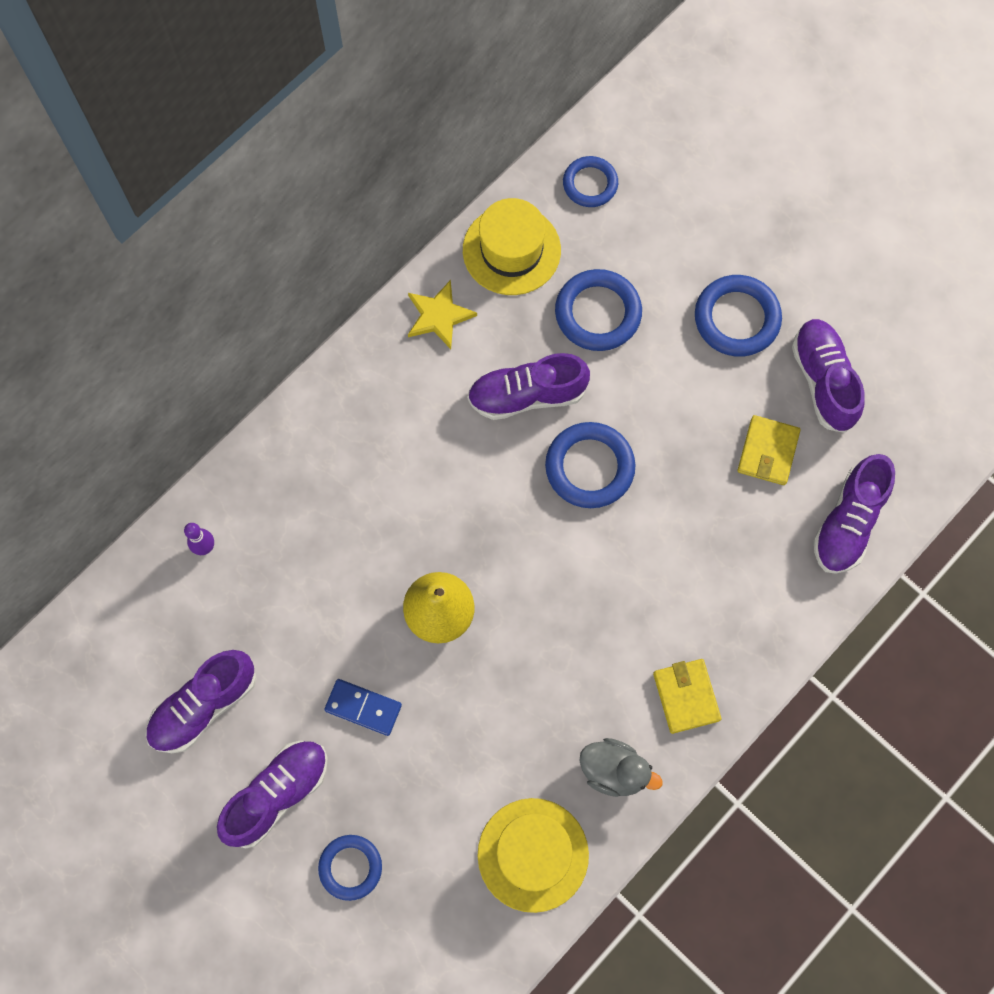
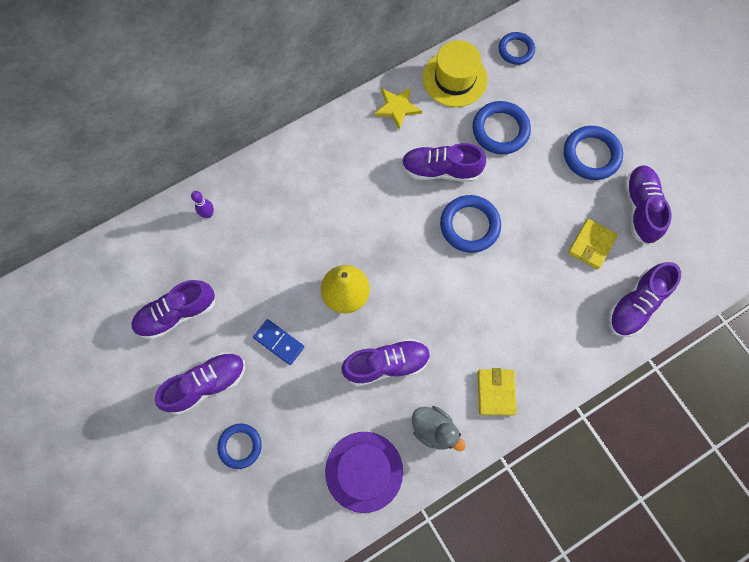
camera: 15 degrees right, 0 degrees up
(524, 698) = (386, 364): none -> purple shoe
(533, 854) = (364, 471): yellow hat -> purple hat

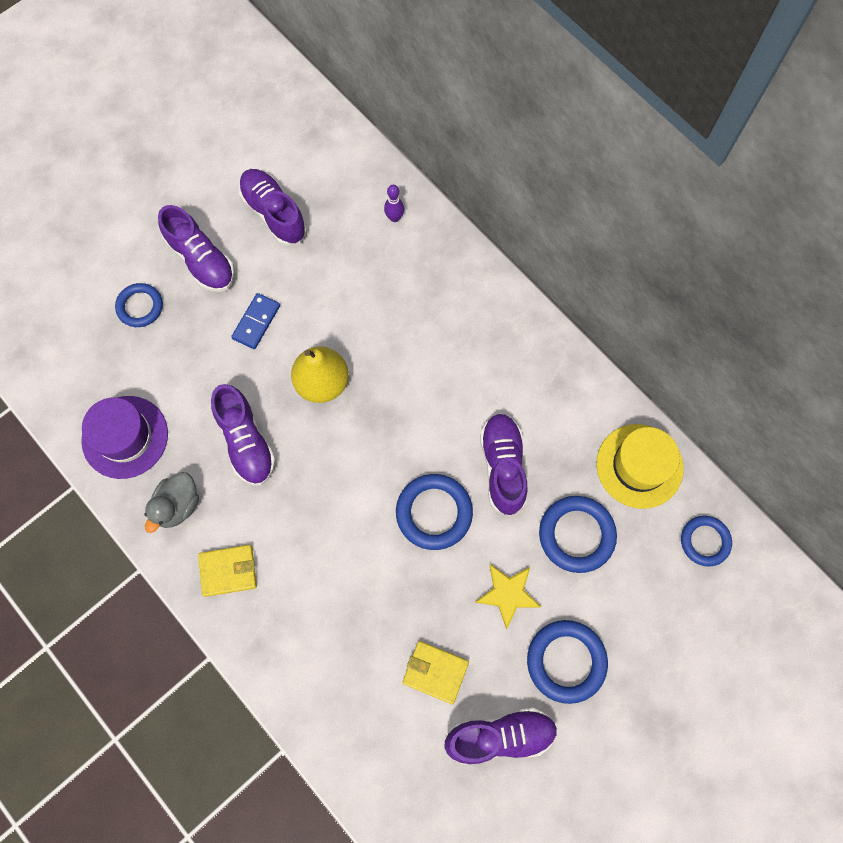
camera: 80 degrees right, 0 degrees up
(397, 108) = (579, 400): yellow star -> yellow star (508, 594)
(635, 305) = (362, 738): purple shoe -> none

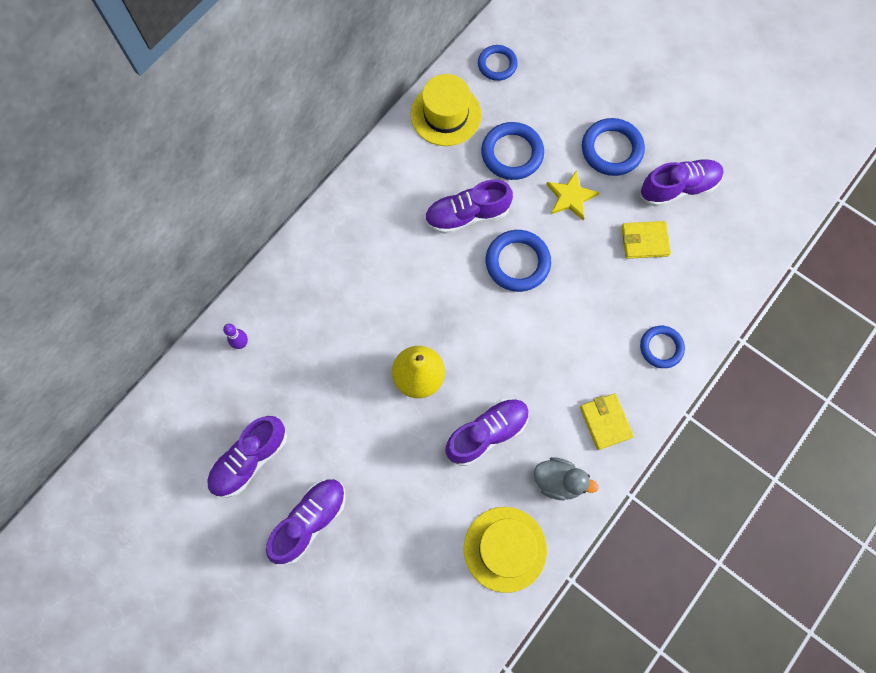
camera: 100 degrees left, 0 degrees up
(125, 437) = (505, 549): purple hat -> yellow hat
(140, 307) = (369, 571): blue ring -> blue ring (661, 348)
(256, 322) = (368, 450): blue domino -> none
(435, 672) = (644, 241): yellow wallet -> yellow wallet turned 75 degrees clockwise
(500, 736) = (678, 188): purple shoe -> purple shoe turned 90 degrees clockwise

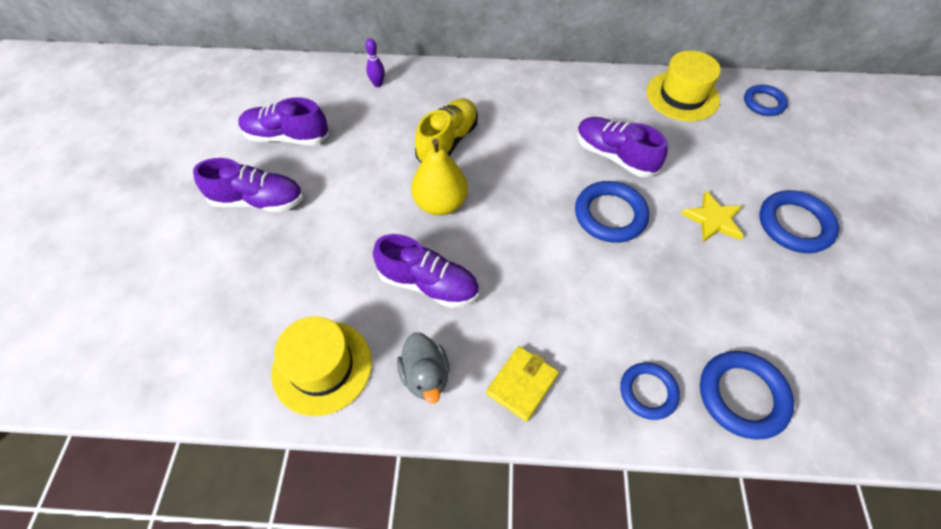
camera: 55 degrees right, 15 degrees down
(357, 329) = (448, 141): none -> yellow shoe
(512, 153) = (702, 155): blue ring -> blue ring (742, 396)
(644, 241) = (740, 307): yellow wallet -> none
(678, 188) = (827, 305): purple shoe -> none

